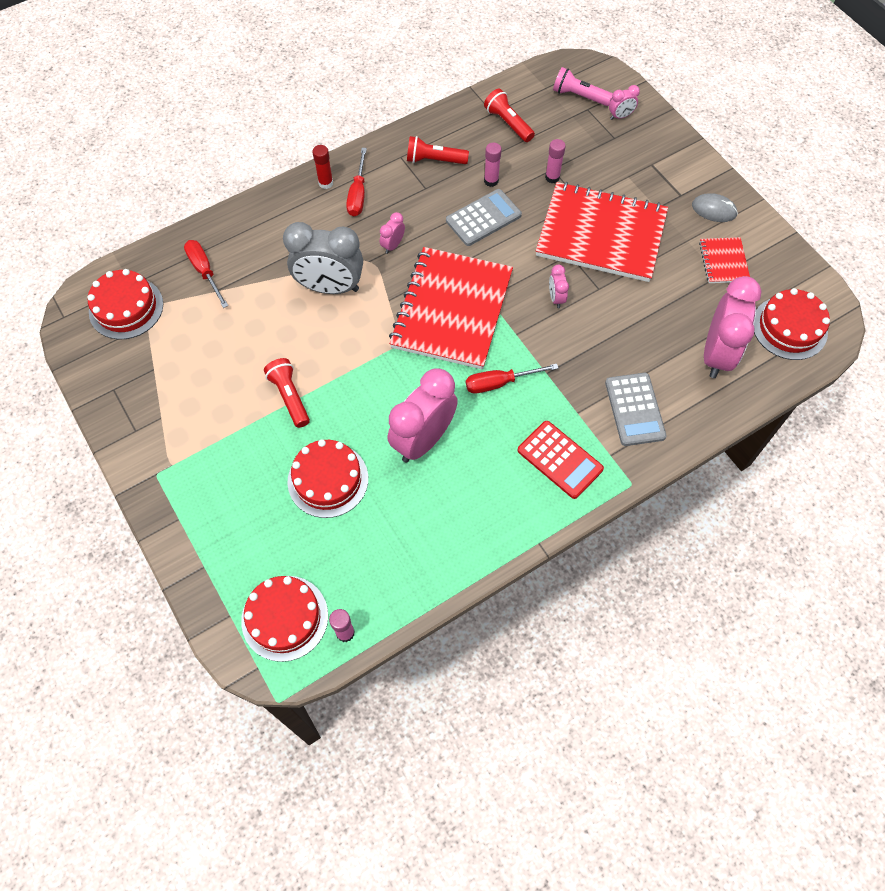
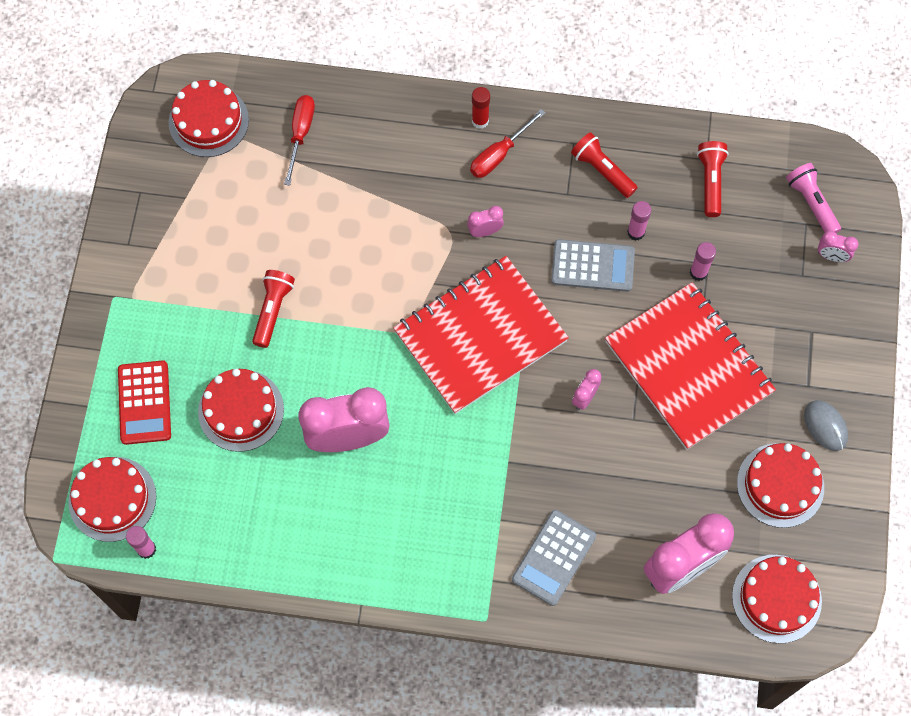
camera: 40 degrees right, 5 degrees up
(330, 287) = (393, 231): grey clock -> none
(499, 383) = (459, 438): red screwdriver -> none
(559, 460) = (445, 549): red calculator -> red calculator (144, 403)
(723, 261) = (780, 485): red notebook -> red cake

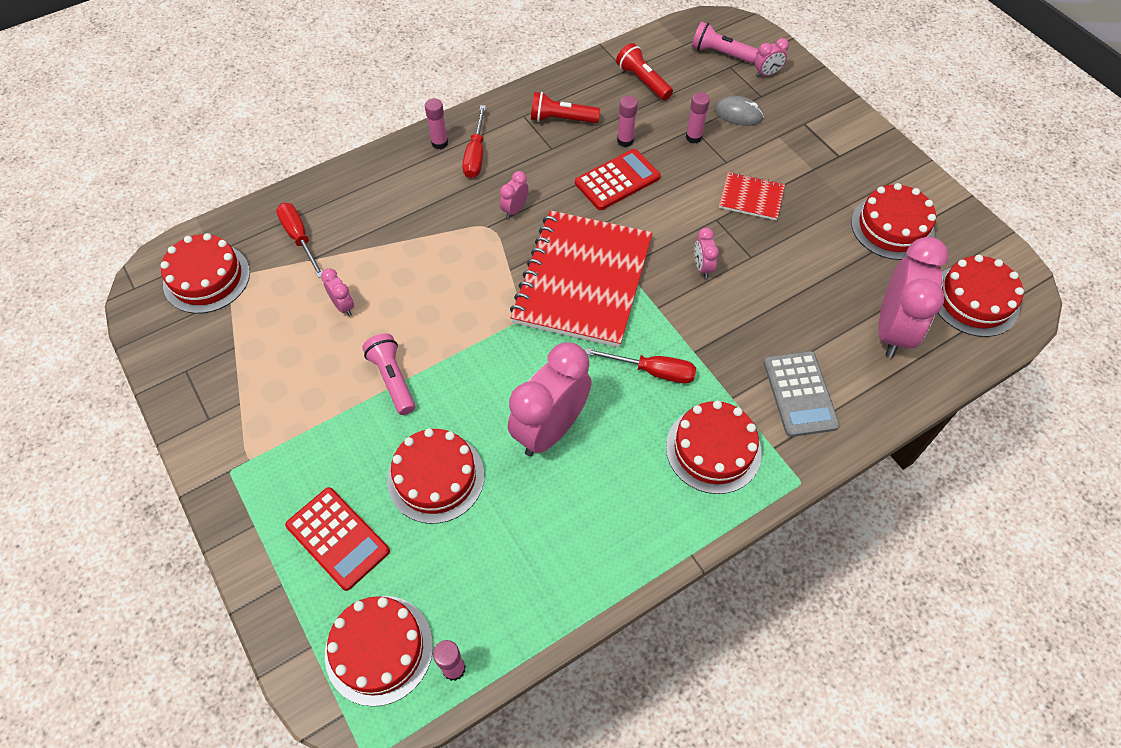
camera: 40 degrees left, 10 degrees down
(272, 310) = (392, 379): red flashlight -> pink flashlight
(286, 221) = (343, 306): none -> pink clock
(448, 546) = (713, 449): none -> red cake
(462, 452) = (653, 371): none -> red screwdriver
(480, 121) = (439, 143): red glue stick -> pink glue stick
(592, 266) = (617, 180): grey calculator -> red calculator
(688, 367) = (751, 197): red notebook -> red notebook, size x0.45
(825, 426) = (877, 171): grey mouse -> grey mouse (738, 113)

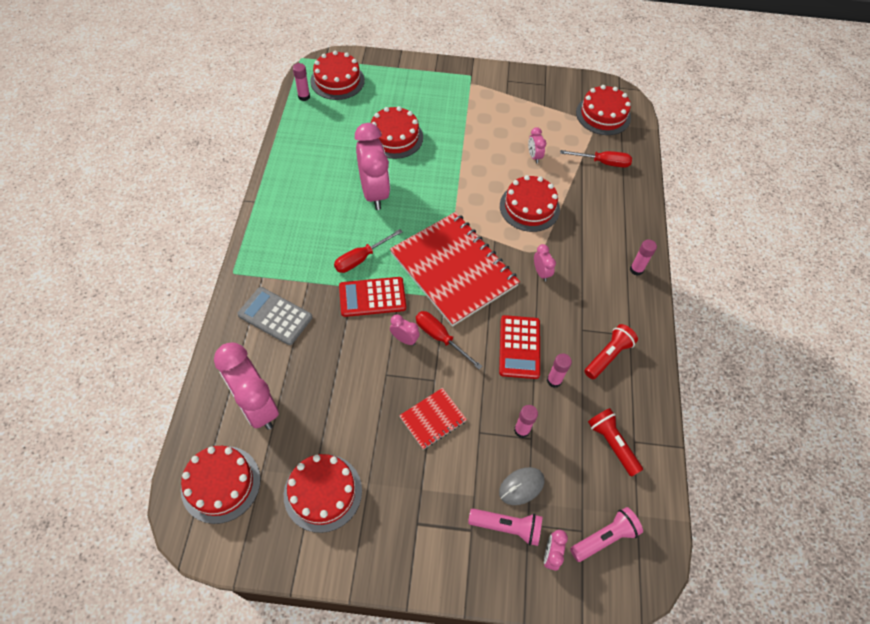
camera: 125 degrees right, 0 degrees up
(337, 538) = (400, 92): red calculator -> red calculator (372, 297)
(343, 306) = (534, 156): pink clock -> pink clock turned 75 degrees clockwise
(392, 379) = (466, 151): pink flashlight -> pink flashlight (507, 527)
(476, 155) = (609, 282): red screwdriver -> red screwdriver (440, 338)
(643, 81) = (612, 444): red flashlight -> red flashlight turned 120 degrees counterclockwise
(713, 449) = (291, 250): red cake -> red cake (529, 207)

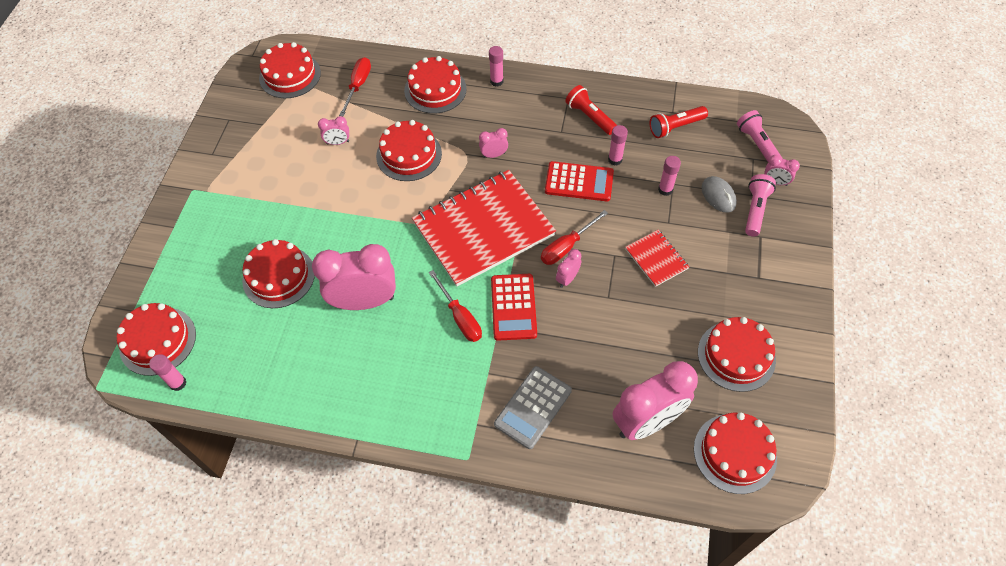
camera: 80 degrees left, 0 degrees up
(612, 220) = (435, 90): none -> red cake

